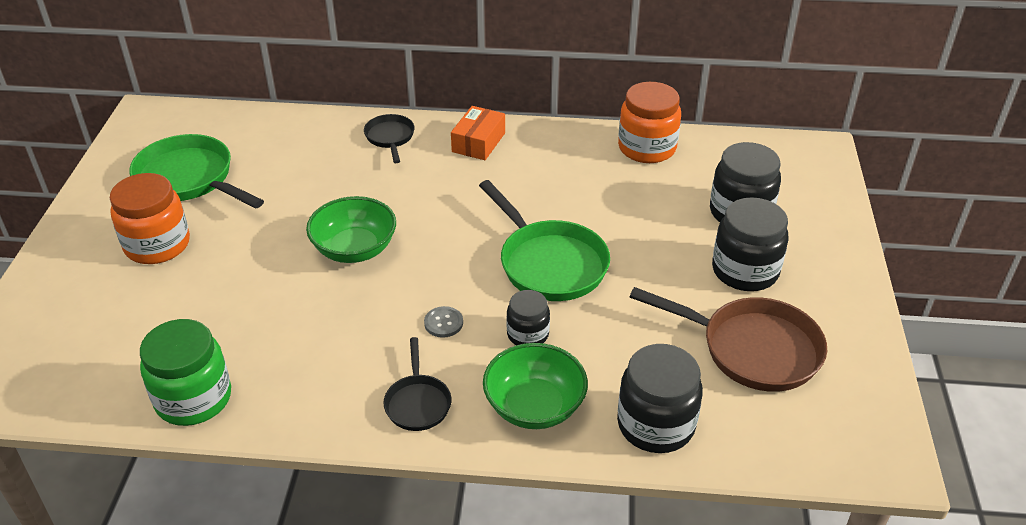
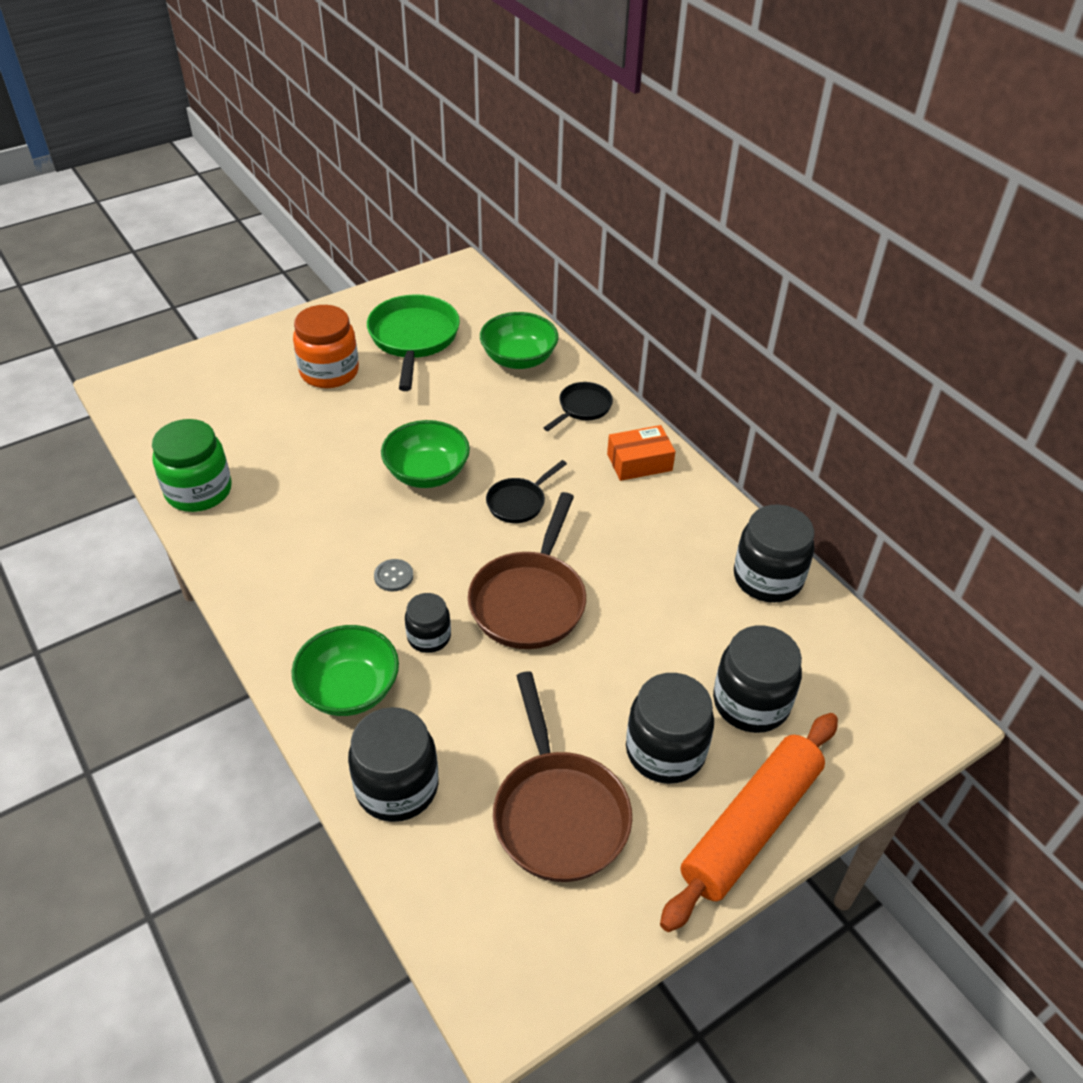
camera: 50 degrees right, 5 degrees up
(294, 139) = (519, 359): none -> green bowl
(418, 403) = (293, 614): black pan -> black pan (519, 502)
(549, 263) = (530, 600): green pan -> brown pan
(647, 148) = (767, 578): orange jar -> black jar
(835, 267) = (750, 826): none -> orange rolling pin

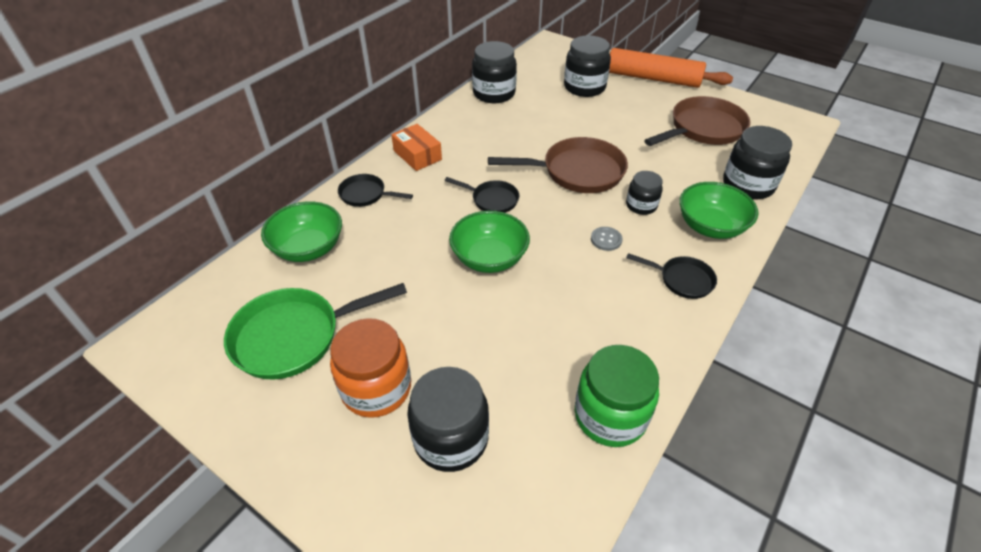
camera: 110 degrees left, 0 degrees up
(292, 615) = (682, 280): none -> black pan
(665, 751) = (636, 106): black jar -> black jar (451, 438)

